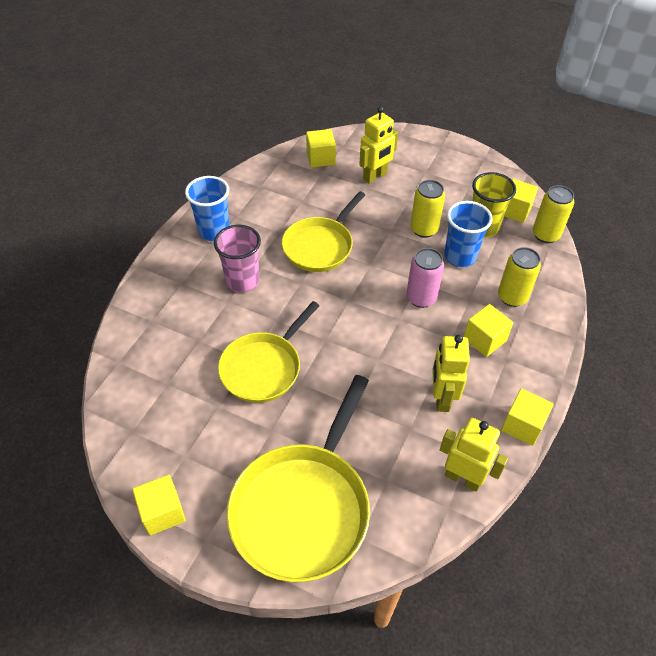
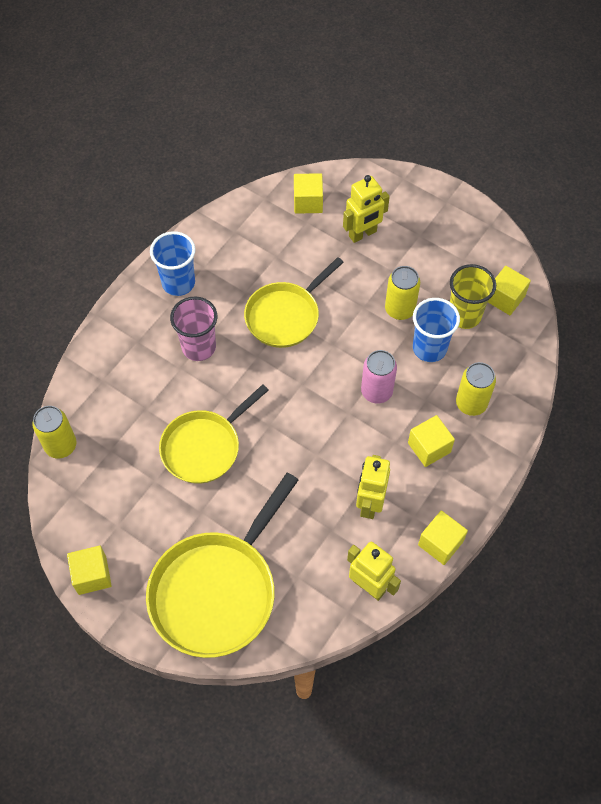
camera: 10 degrees right, 10 degrees up
(545, 235) = (529, 333): yellow can -> yellow can (61, 446)

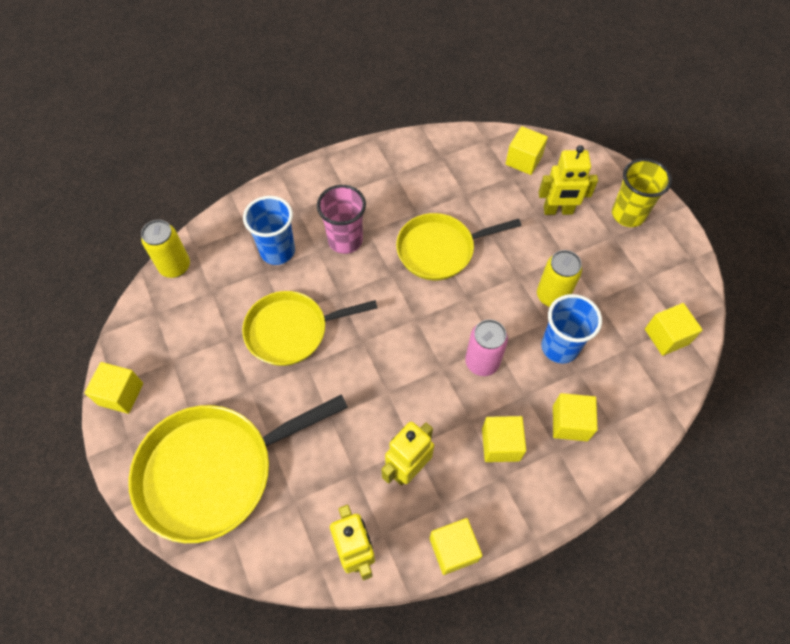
camera: 30 degrees right, 0 degrees up
(178, 283) = (364, 177): blue cup -> blue cup (277, 251)
(464, 315) = (614, 333): yellow cup -> yellow cup (628, 214)
(471, 403) = (570, 423): yellow can -> yellow cube

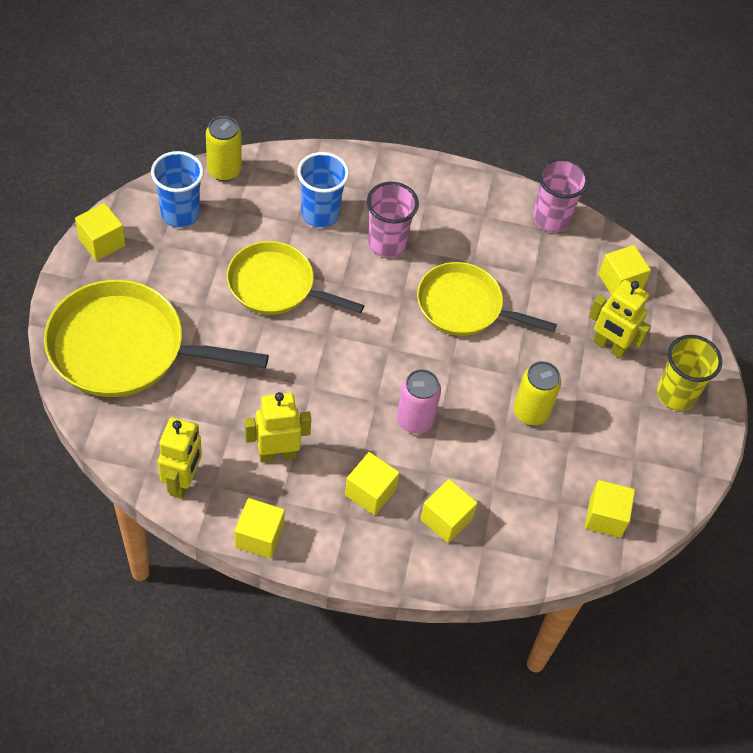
camera: 30 degrees right, 5 degrees down
(441, 146) = (551, 219): none -> pink cup
(559, 347) = (496, 456): blue cup -> blue cup (180, 214)

